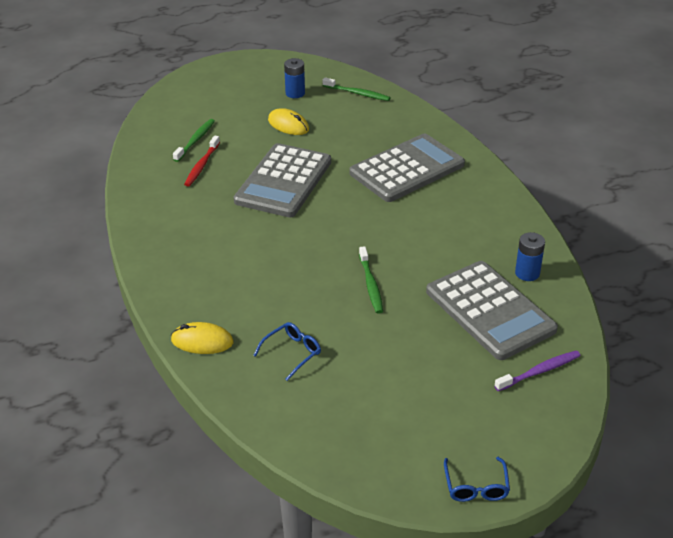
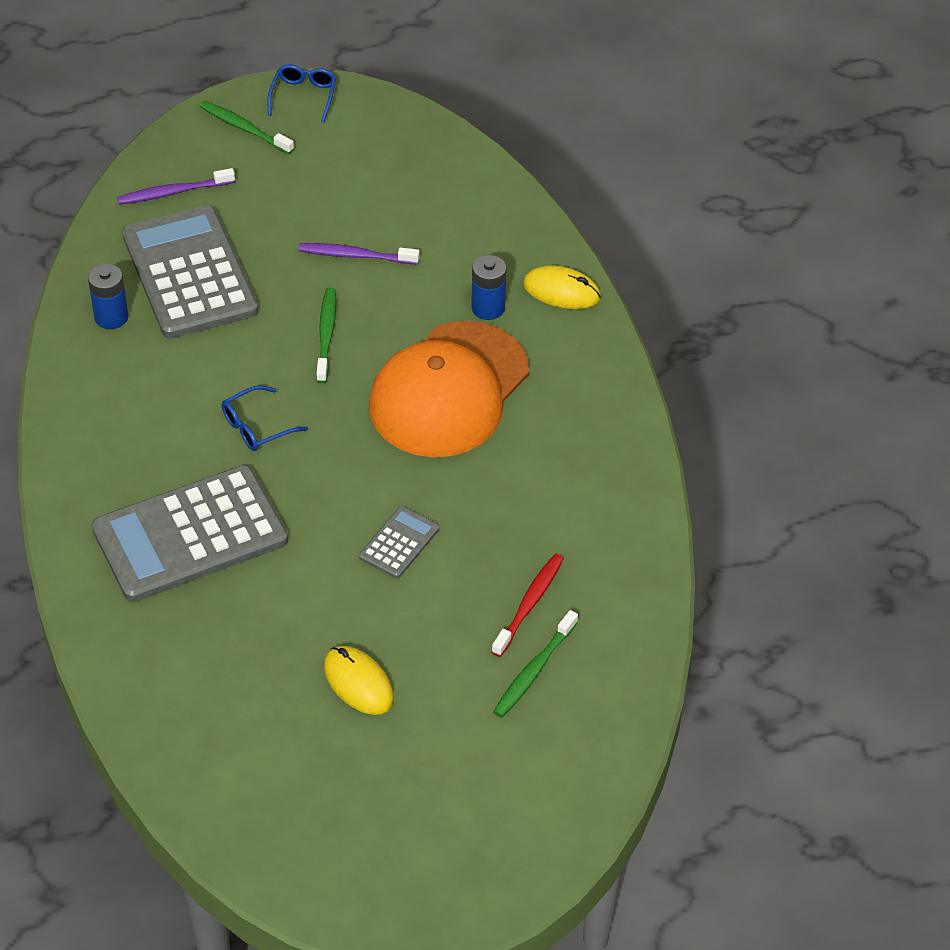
camera: 170 degrees left, 10 degrees up
(273, 263) = (449, 390): none -> orange cap
(283, 181) = (399, 543): grey calculator -> grey calculator, size x0.45
(292, 353) = (453, 259): blue glasses -> blue glasses (257, 427)
(295, 93) = (322, 776): blue battery -> blue battery (488, 308)
(357, 93) = (201, 753): green toothbrush -> green toothbrush (244, 128)
(370, 343) = (356, 255): none -> purple toothbrush

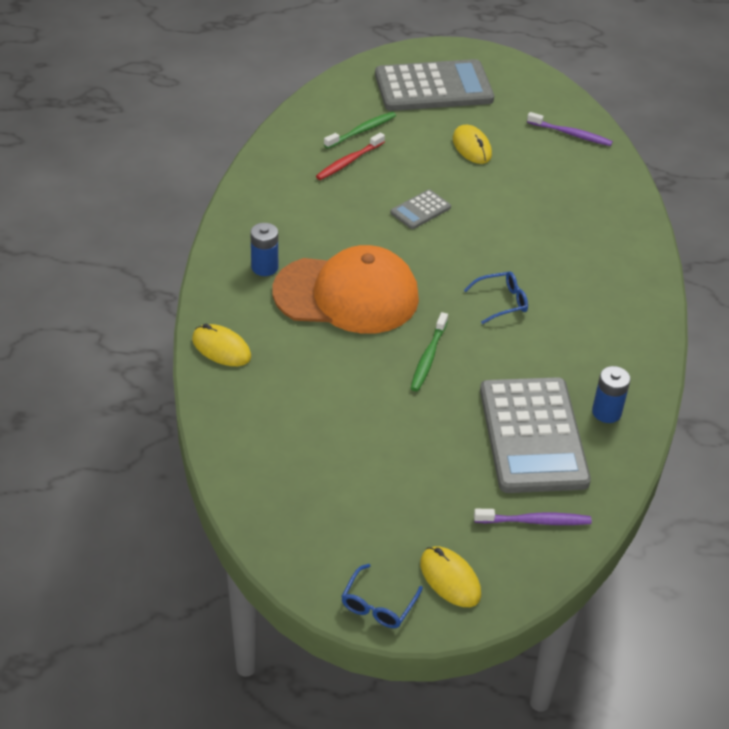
camera: 165 degrees left, 5 degrees down
(190, 535) = (564, 244): grey calculator -> grey calculator (433, 87)
(244, 128) = (450, 579): green toothbrush -> yellow mouse
(356, 255) = (381, 418): purple toothbrush -> purple toothbrush (570, 134)
(449, 390) = (347, 295): orange cap -> orange cap turned 45 degrees clockwise
(488, 308) = (288, 348): blue battery -> blue battery (264, 267)

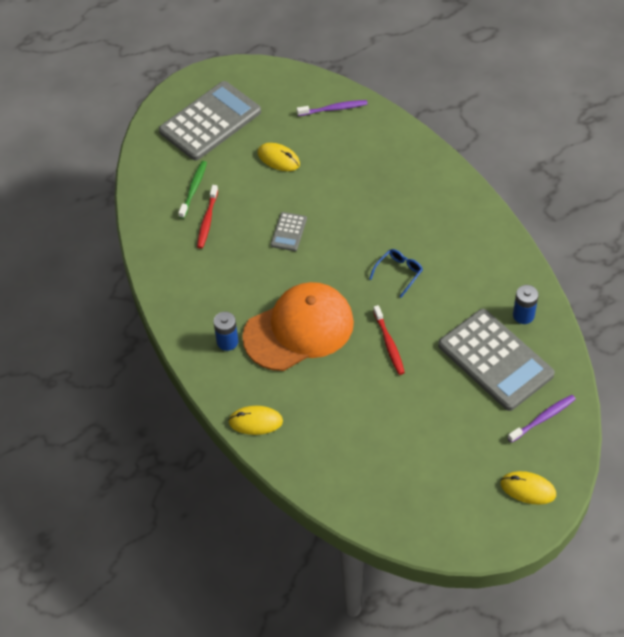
camera: 30 degrees left, 10 degrees up
(378, 605) = (503, 534): blue glasses -> none
(428, 357) = (389, 343): green toothbrush -> red toothbrush

